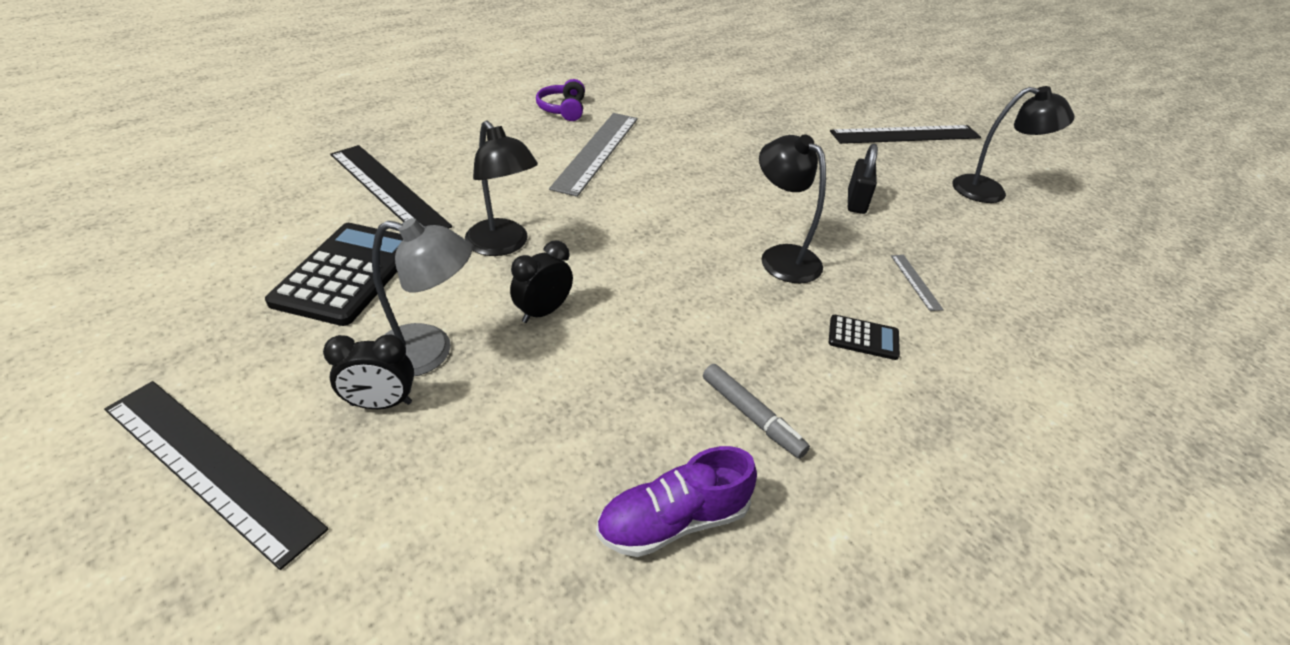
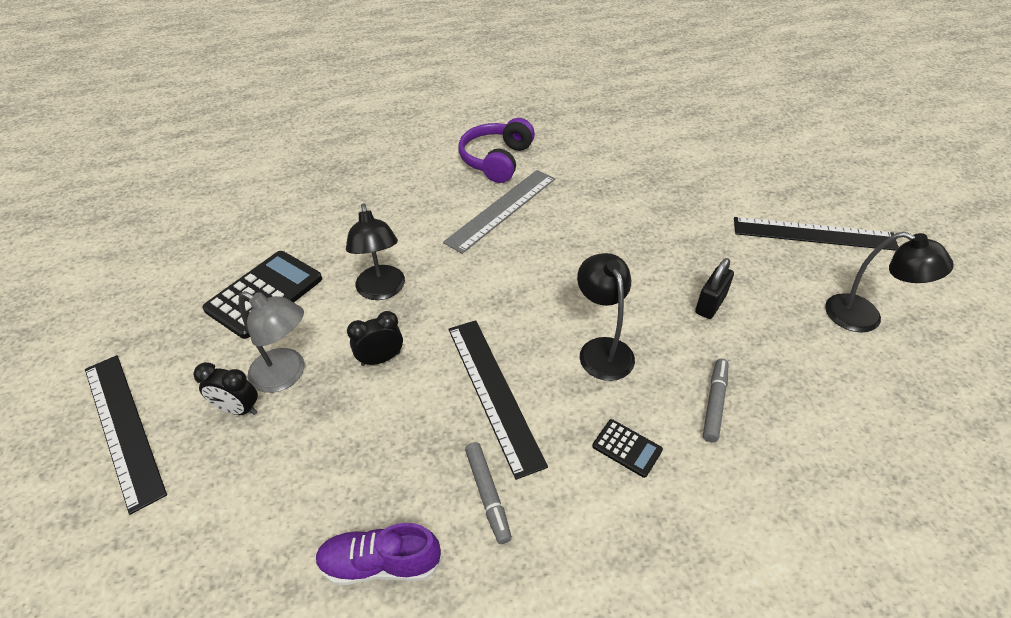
camera: 25 degrees right, 5 degrees up
(387, 189) = (325, 221): black ruler -> black ruler (493, 392)
(563, 109) = (496, 160): purple headphones -> purple headphones, size x1.61
(915, 282) = (714, 403): grey ruler -> grey marker

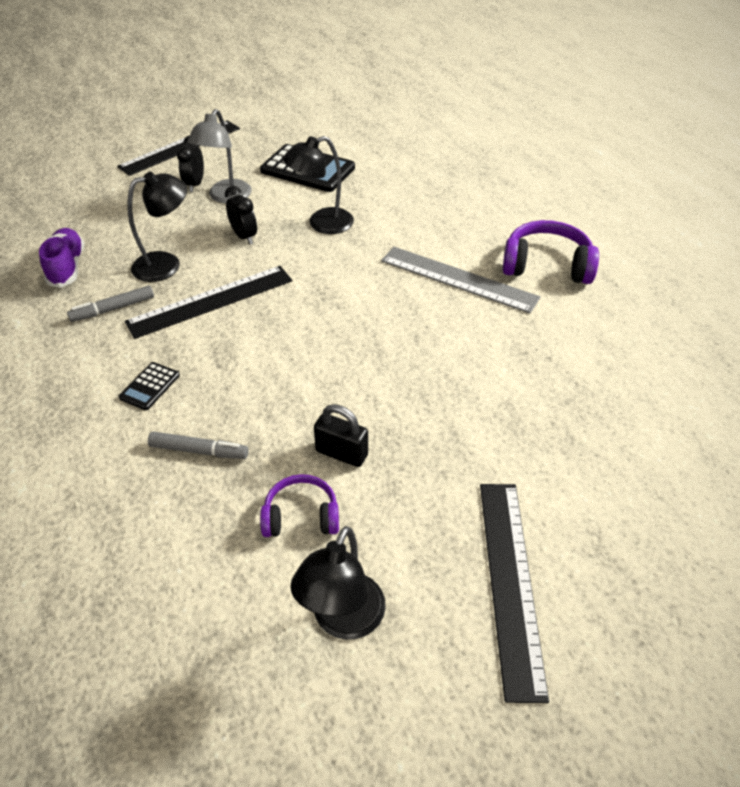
camera: 80 degrees right, 0 degrees up
(602, 349) = (265, 365): black lamp -> black lamp (166, 264)
(778, 334) = (301, 516): none -> purple headphones

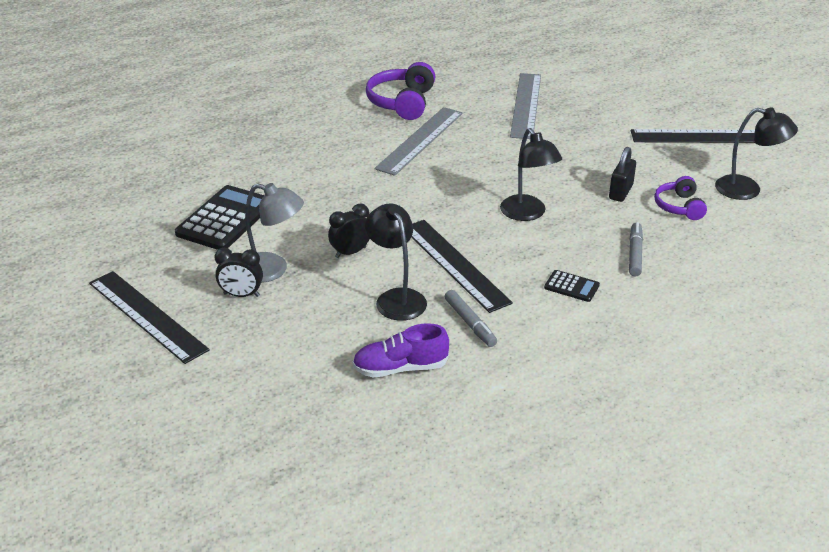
camera: 90 degrees left, 10 degrees down
(322, 224) = (332, 207): black lamp -> black lamp (527, 214)
(567, 373) = (526, 105): none -> grey ruler

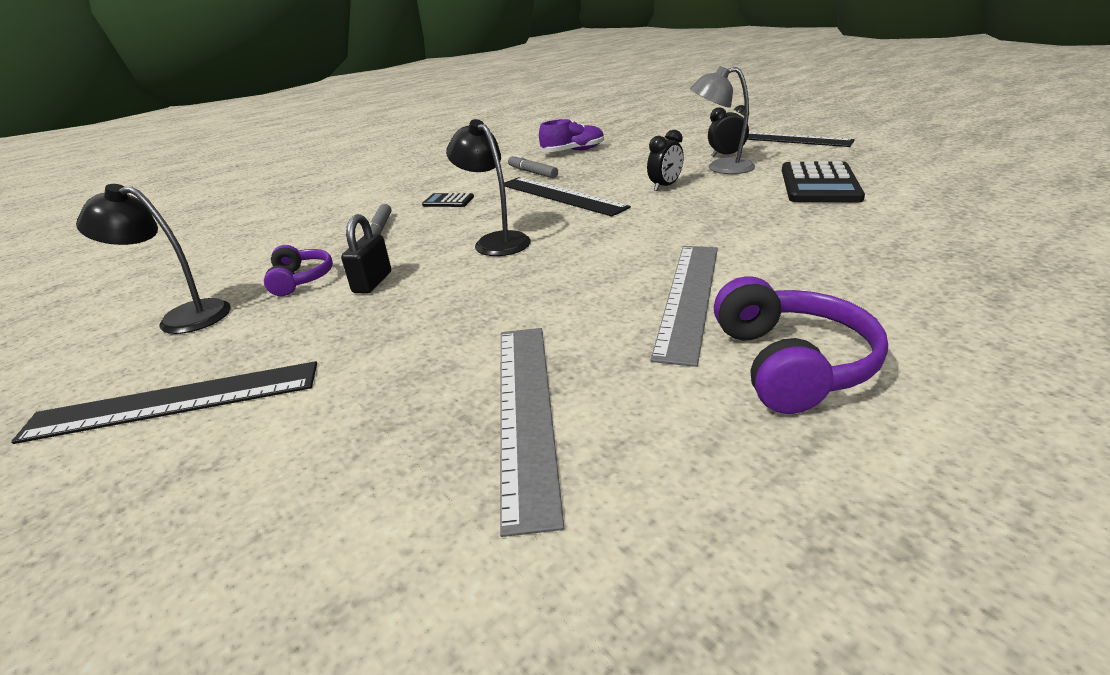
camera: 170 degrees right, 5 degrees down
(396, 298) = (599, 173): black lamp -> none

